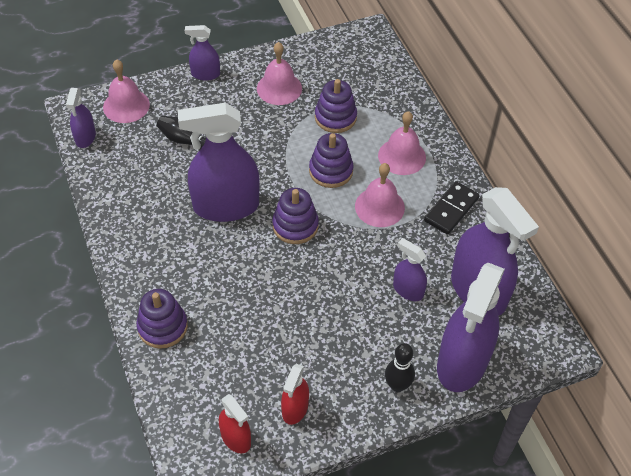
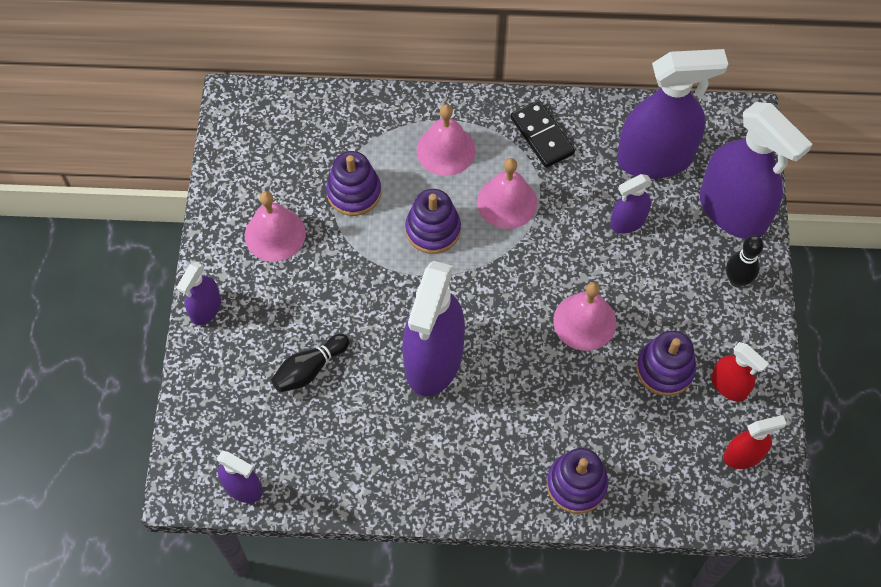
camera: 65 degrees left, 10 degrees up
(126, 105) = (211, 421): pink bell -> pink bell (584, 321)
(295, 226) = (495, 297): purple stacking toy -> purple stacking toy (665, 369)

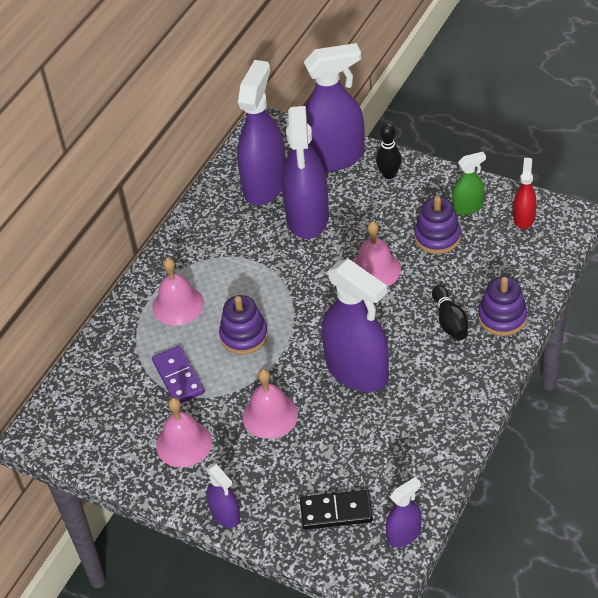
camera: 60 degrees left, 15 degrees down
(309, 369) = (322, 456): black bowling pin -> black bowling pin (450, 321)
(354, 192) = (178, 377): purple stacking toy -> purple domino
(507, 202) = (248, 282): pink bell -> pink bell (270, 415)
(541, 136) = (203, 242): black domino -> black domino (336, 512)
(628, 222) = (307, 217): purple spray bottle -> purple spray bottle, size x2.04
(729, 386) = (468, 207): red spray bottle -> green spray bottle

